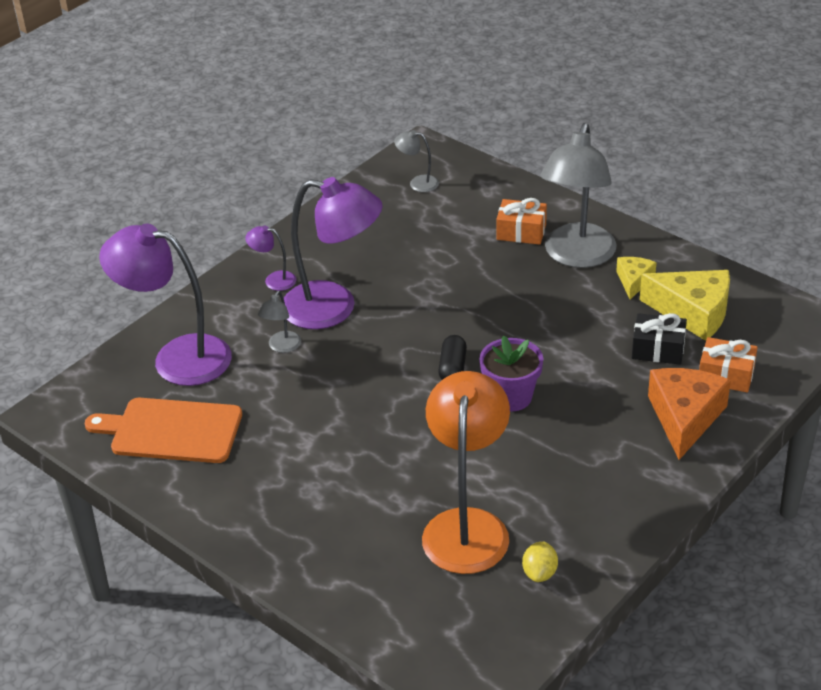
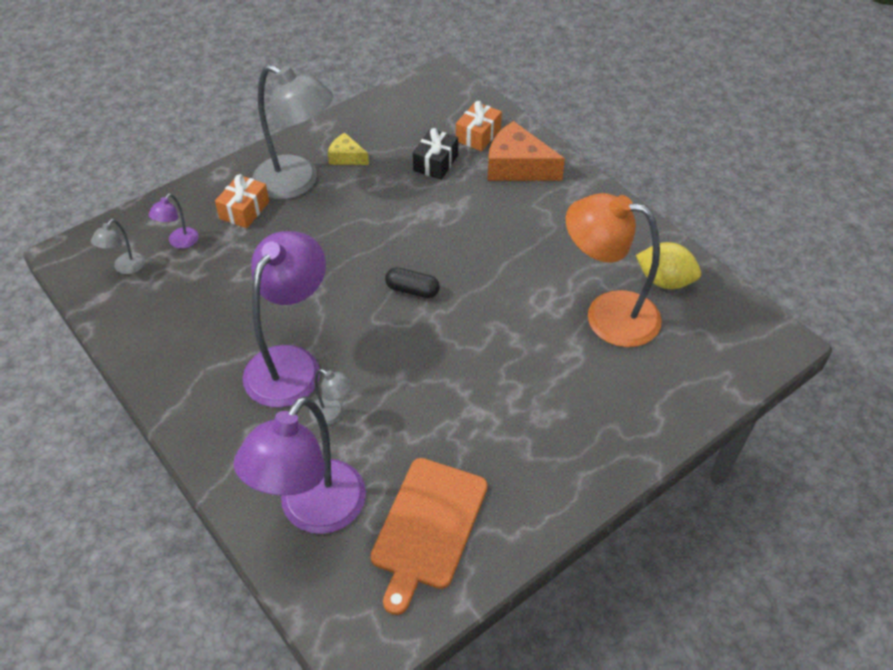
camera: 80 degrees left, 10 degrees up
(274, 280) = (222, 408): purple lamp -> purple lamp (179, 242)
(511, 397) = (462, 259): purple flower pot -> none
(539, 573) = (664, 281): yellow lemon -> yellow lemon, size x1.62
(693, 312) = (399, 134): yellow cheese -> none

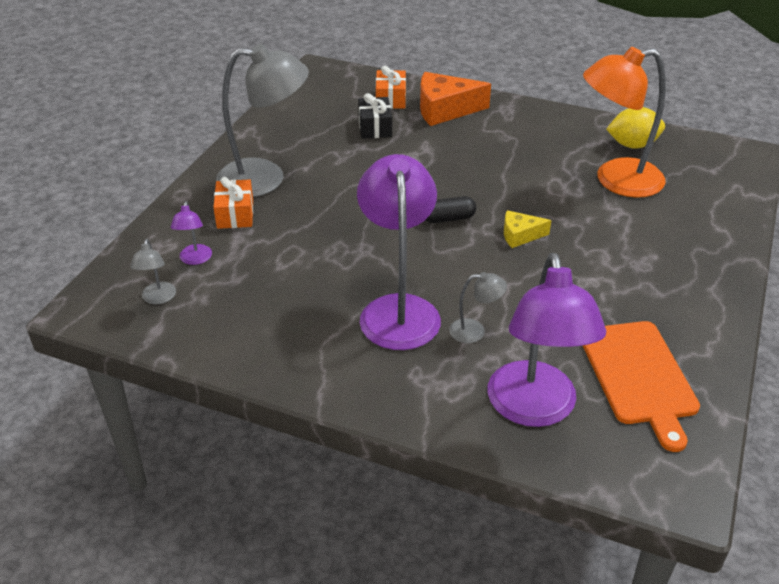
camera: 30 degrees left, 10 degrees down
(346, 157) = (292, 147): yellow cheese -> yellow cheese (520, 235)

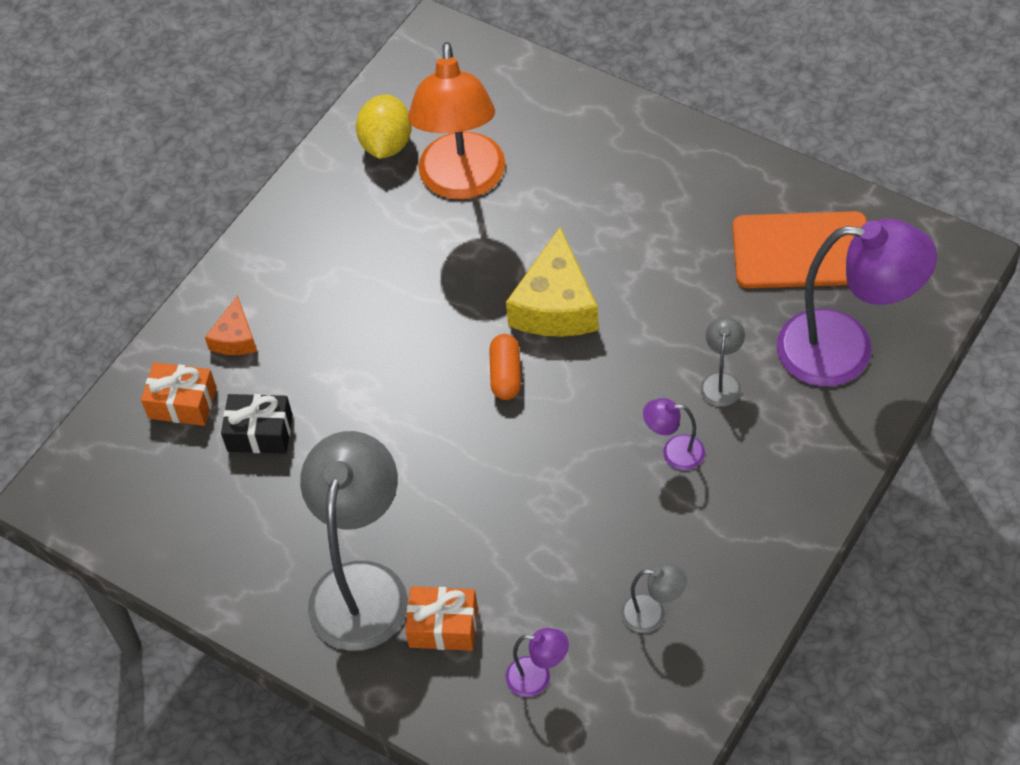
camera: 75 degrees left, 15 degrees up
(158, 298) = (613, 721): grey lamp -> grey lamp (653, 614)
(398, 309) = (674, 452): purple lamp -> purple lamp, size x0.43
(445, 110) = (235, 338): orange cheese -> orange cheese, size x0.54
(448, 218) = (506, 375): black capsule -> orange capsule
(520, 235) = (556, 305): yellow cheese -> yellow cheese, size x1.84

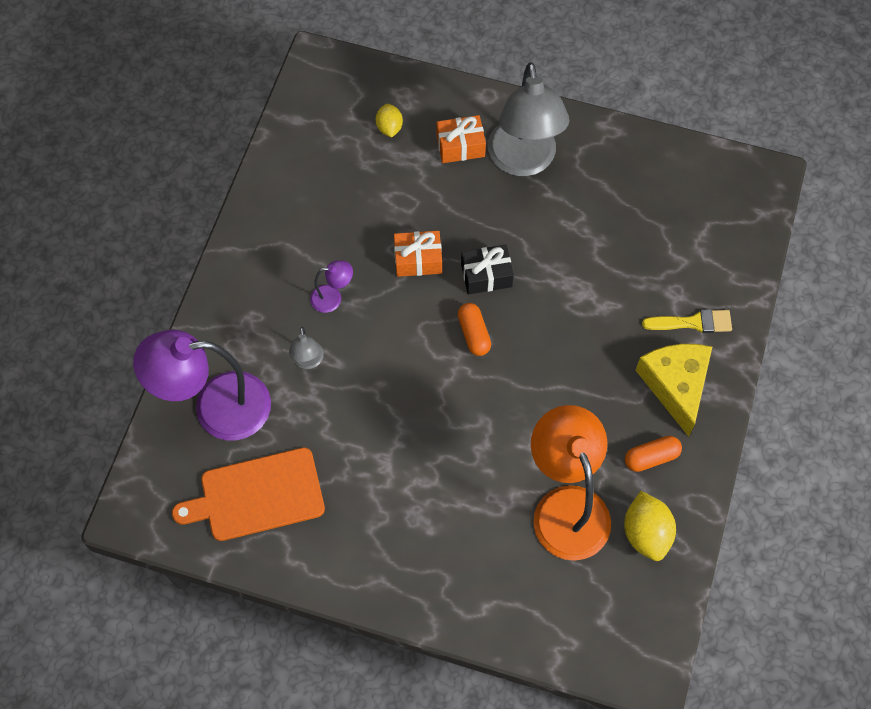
camera: 160 degrees right, 10 degrees up
(182, 403) = (707, 262): orange gift -> orange gift (418, 260)
(235, 338) = (693, 322): orange cheese -> yellow brush
(260, 433) = (640, 251): black gift -> black gift (486, 275)
(349, 210) = (651, 457): none -> orange capsule
(538, 677) = (389, 128): purple lamp -> yellow lemon
(556, 305) = (452, 402): yellow cheese -> yellow cheese (675, 385)
(653, 614) = (324, 181): grey lamp -> none

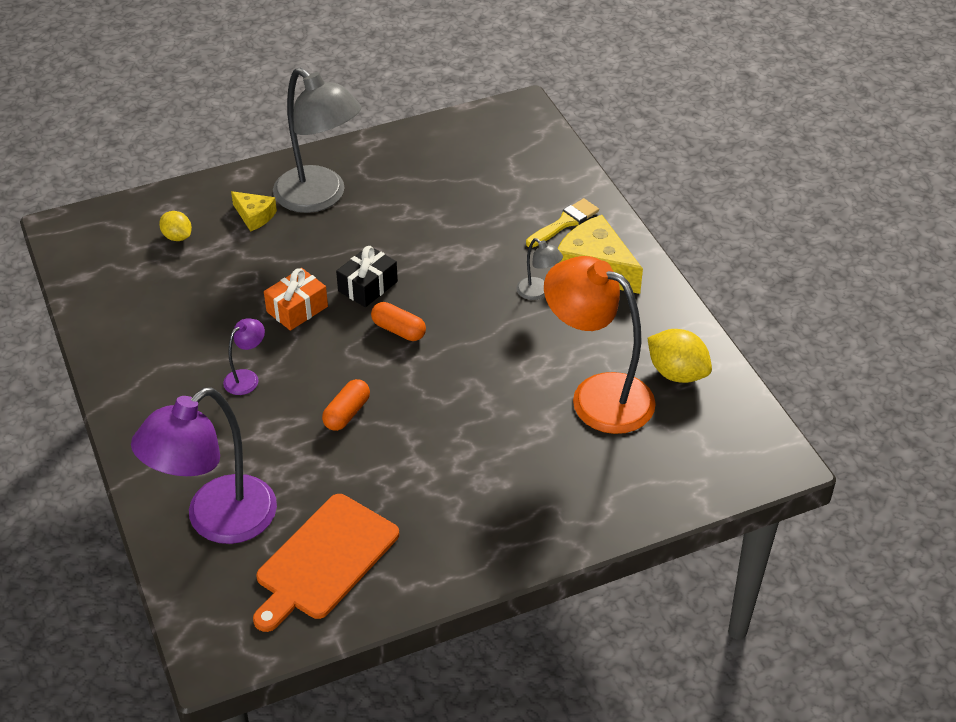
camera: 40 degrees left, 20 degrees down
(308, 361) = (270, 435): grey lamp -> grey lamp (538, 292)
(460, 146) = (254, 216): orange gift -> yellow cheese
(651, 457) = (627, 323): orange capsule -> orange capsule (347, 413)

